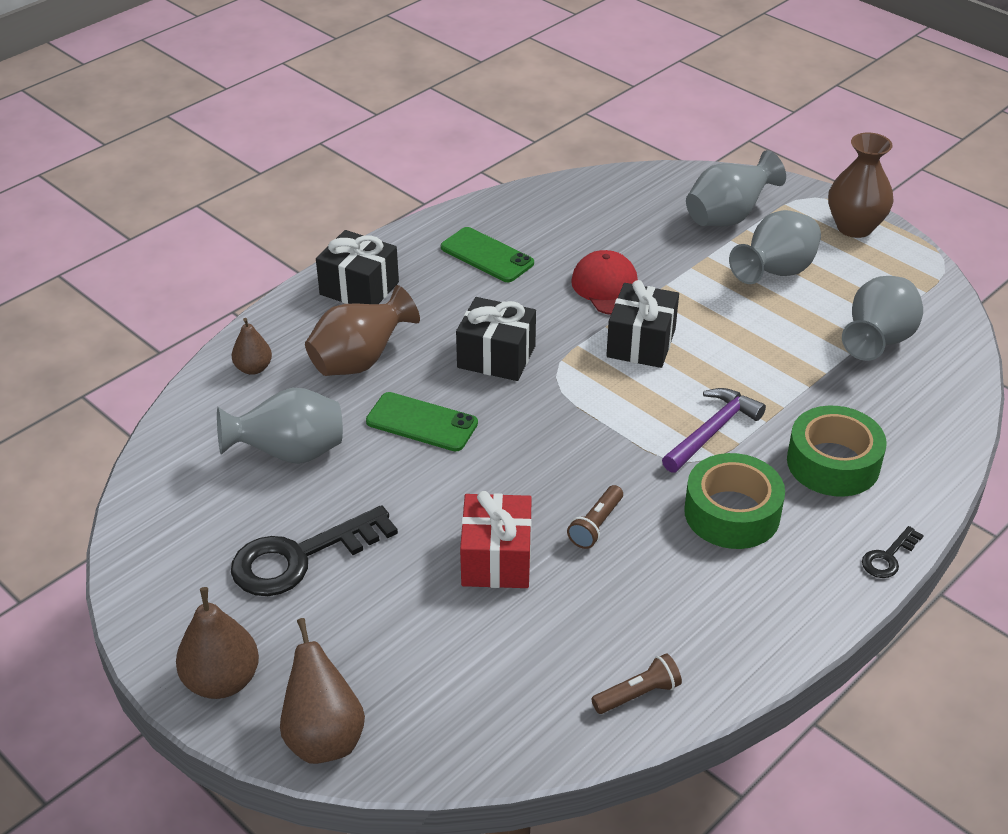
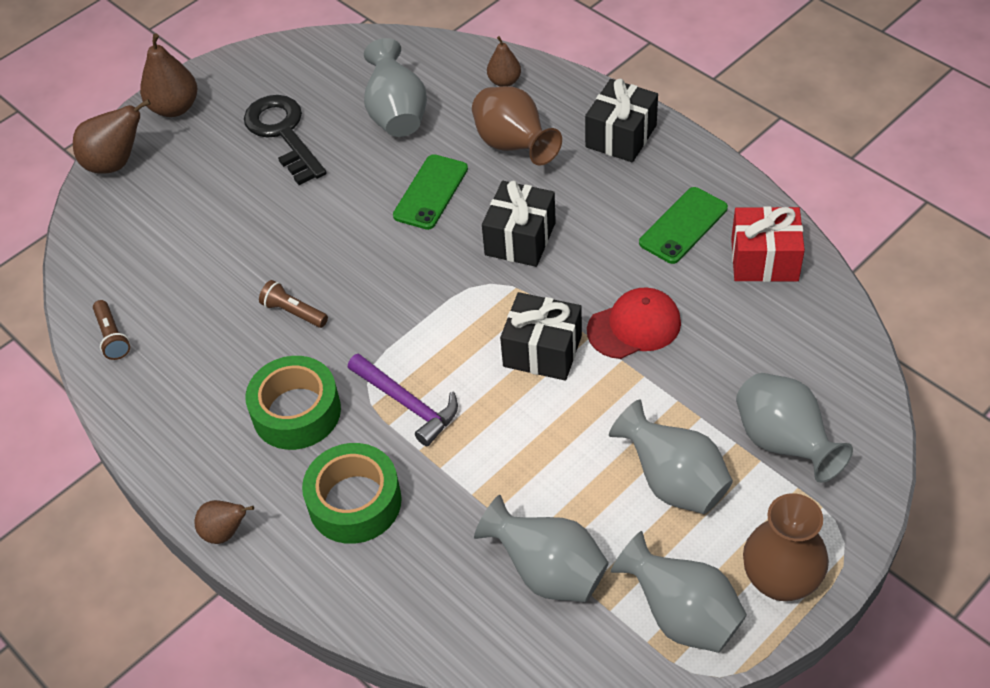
camera: 95 degrees right, 10 degrees up
(496, 559) = (264, 248): red gift -> red gift (764, 260)
(888, 557) = (225, 532): black key -> brown pear
(897, 274) = (682, 615): none -> grey vase

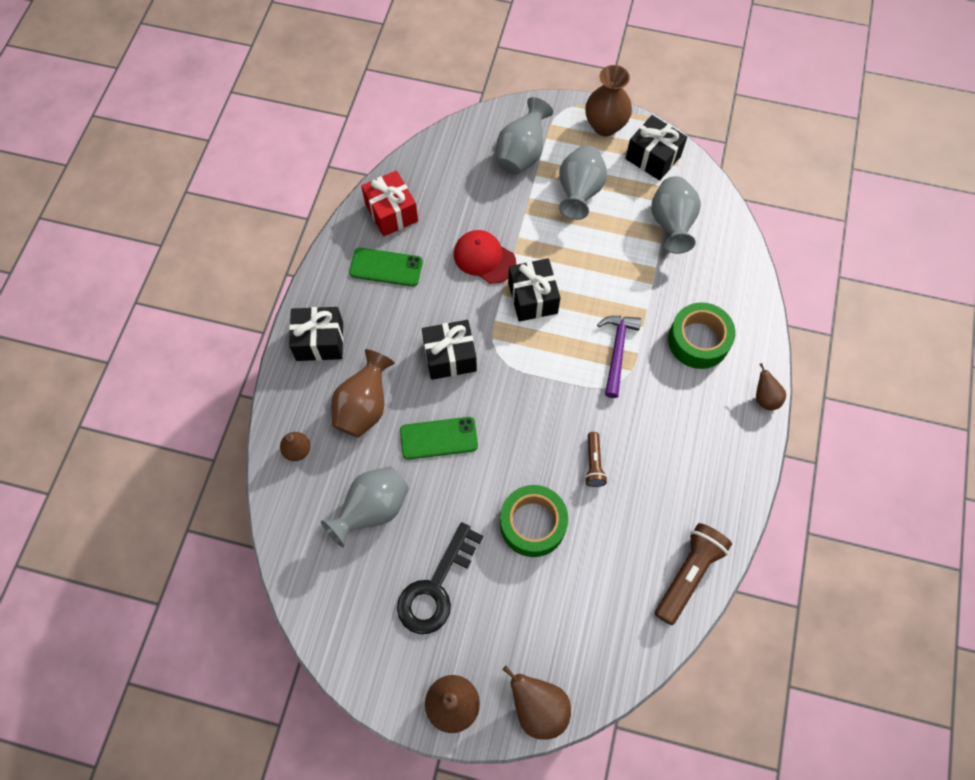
camera: 125 degrees left, 15 degrees up
(112, 337) = (688, 574): brown flashlight -> brown flashlight, size x1.78
(296, 412) = (664, 411): green tape -> green tape (533, 524)
(682, 615) = (653, 157): grey vase -> black gift

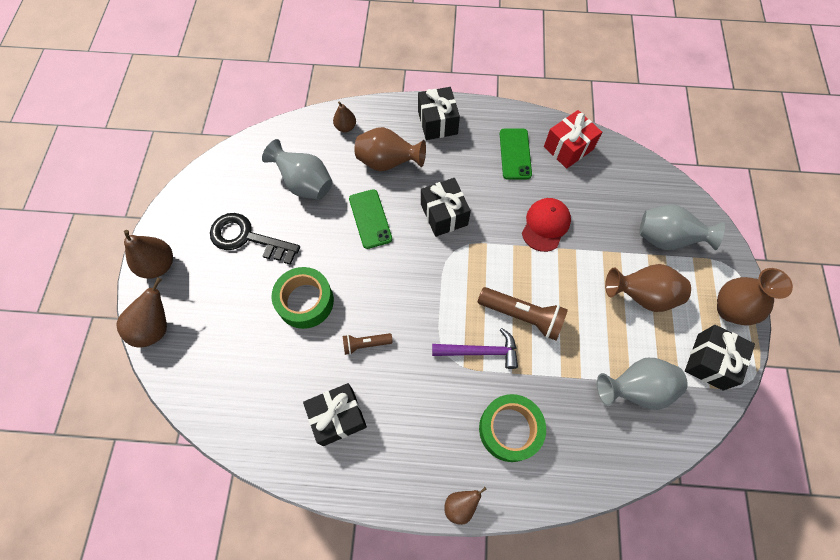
camera: 80 degrees right, 0 degrees up
(532, 298) = (516, 270): black gift -> black gift (338, 417)
(579, 193) = (641, 295): grey vase -> brown vase
(688, 574) = (271, 441): brown flashlight -> brown flashlight (522, 316)

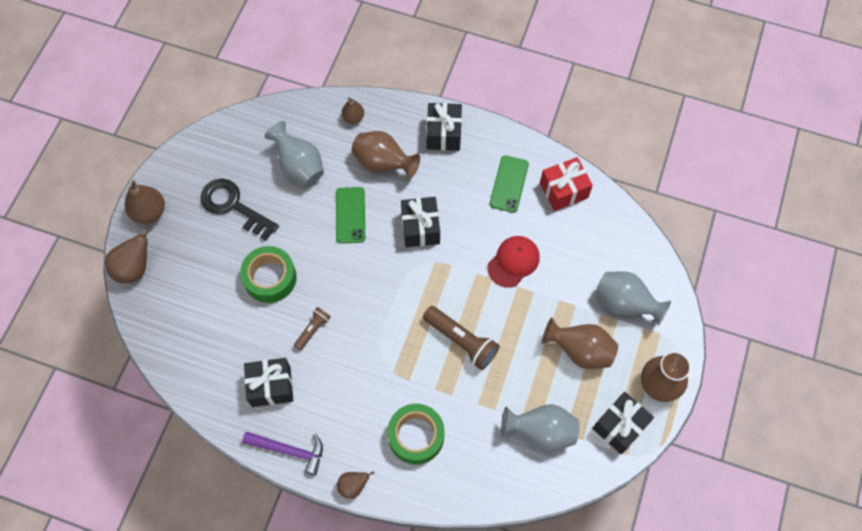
camera: 15 degrees right, 0 degrees up
(366, 344) = (313, 330): brown flashlight -> brown flashlight turned 120 degrees clockwise
(480, 351) = (412, 362): purple hammer -> purple hammer (289, 450)

